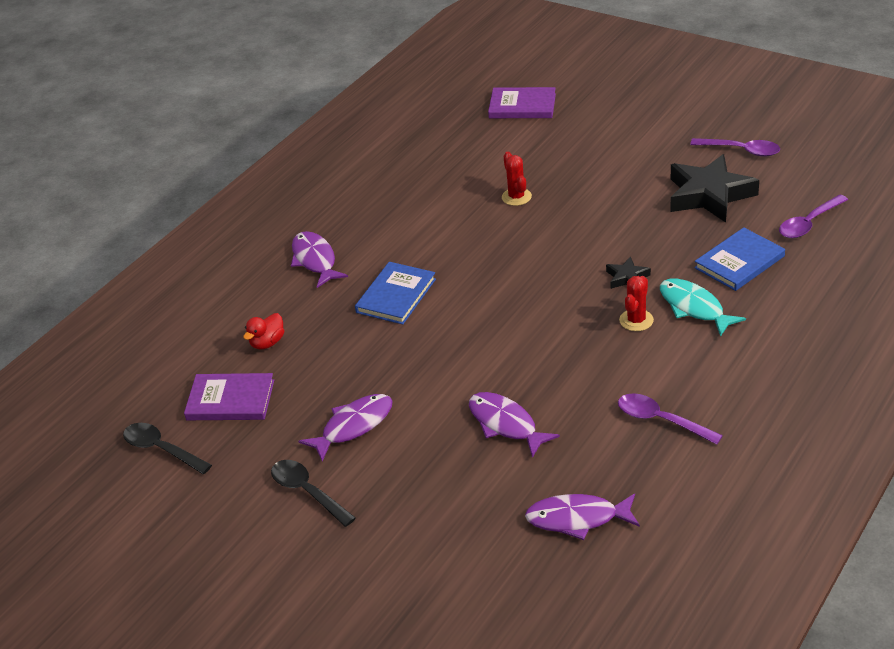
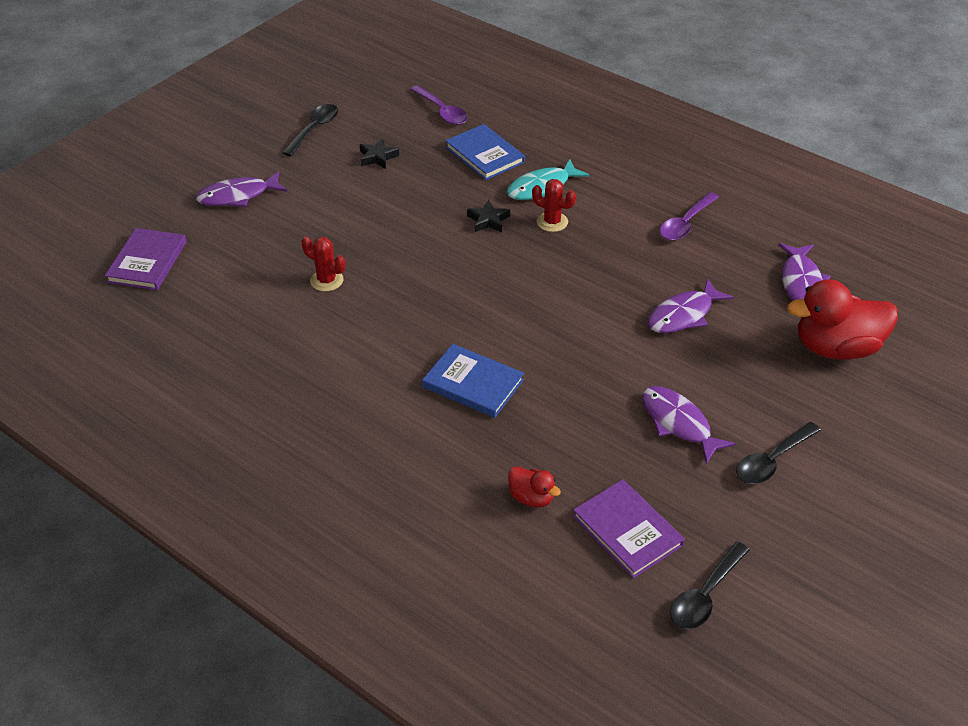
camera: 90 degrees left, 5 degrees up
(230, 400) = (627, 530): purple book -> purple book turned 45 degrees counterclockwise
(315, 260) = (385, 453): purple fish -> purple fish (238, 196)
(470, 546) = (836, 348): none -> red duck
(516, 197) = (326, 280): red cactus -> red cactus turned 45 degrees clockwise
(709, 195) = (378, 157): black star -> black star, size x0.46
(741, 150) = (314, 129): purple spoon -> black spoon

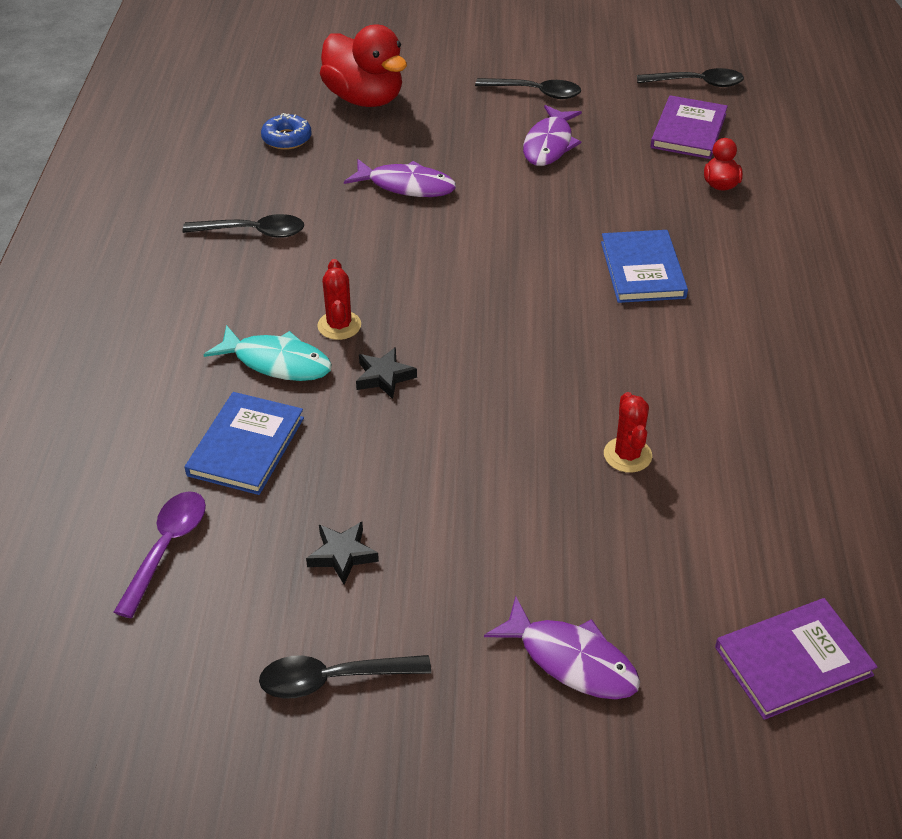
camera: 125 degrees left, 0 degrees up
(685, 224) = (253, 232): purple spoon -> black spoon
(801, 282) = (287, 138): purple fish -> blue donut

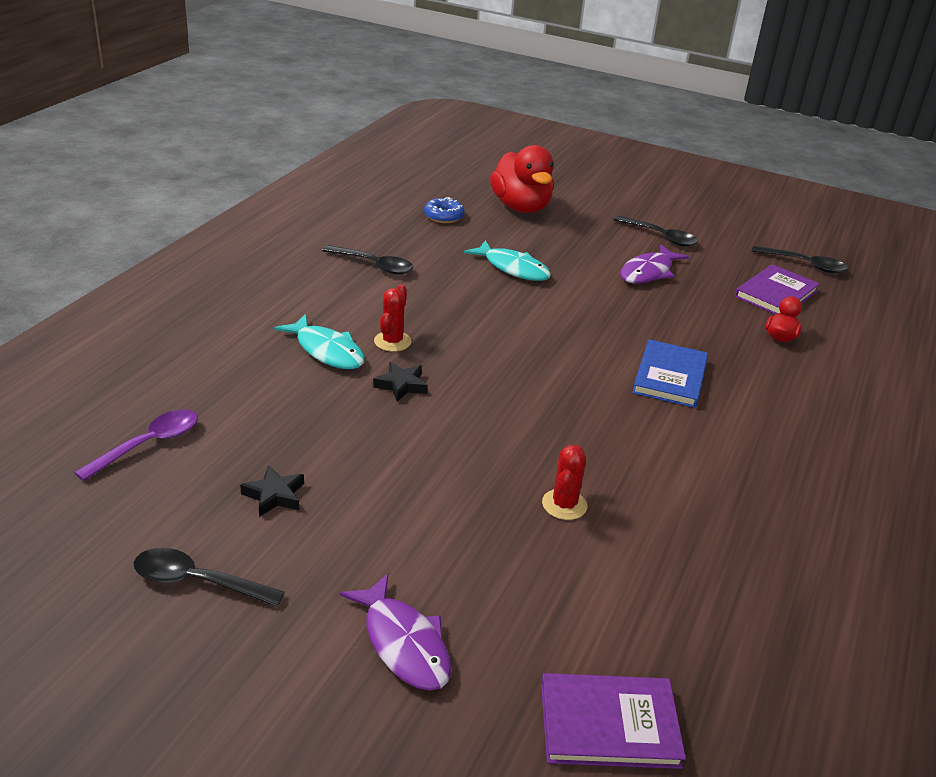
camera: 20 degrees right, 10 degrees down
(246, 446) = (260, 397): blue book -> none
(406, 186) = (512, 268): purple fish -> turquoise fish

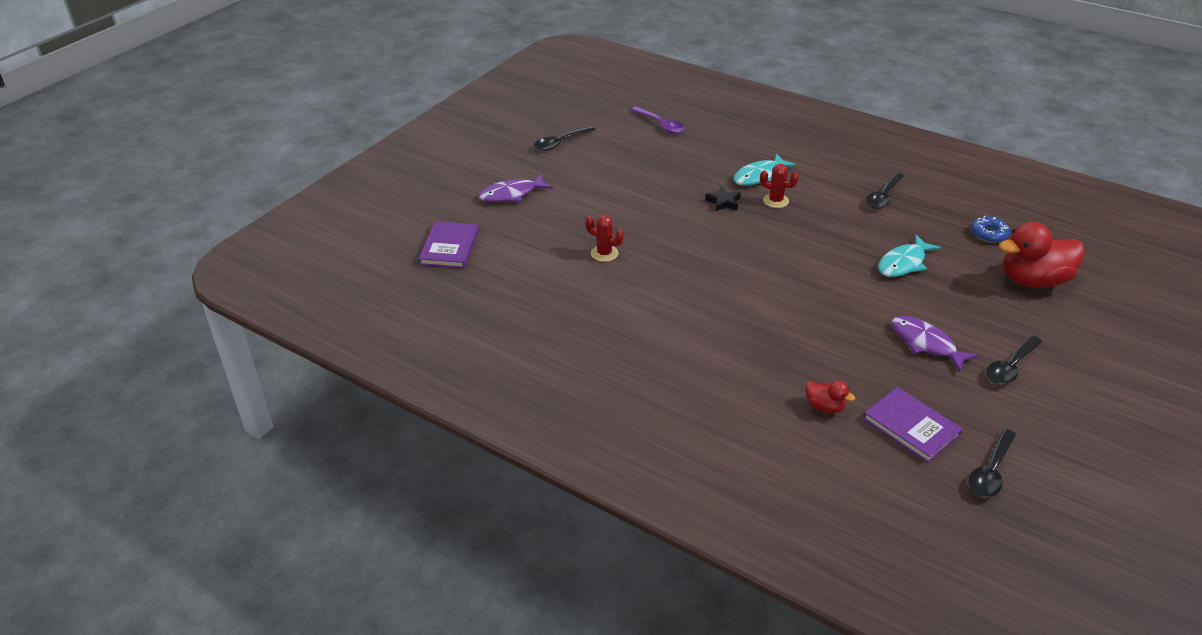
camera: 100 degrees right, 5 degrees up
(197, 581) = (560, 142): black spoon -> black spoon turned 150 degrees counterclockwise
(274, 495) = (619, 160): black star -> none
(670, 377) = (749, 324): blue book -> none

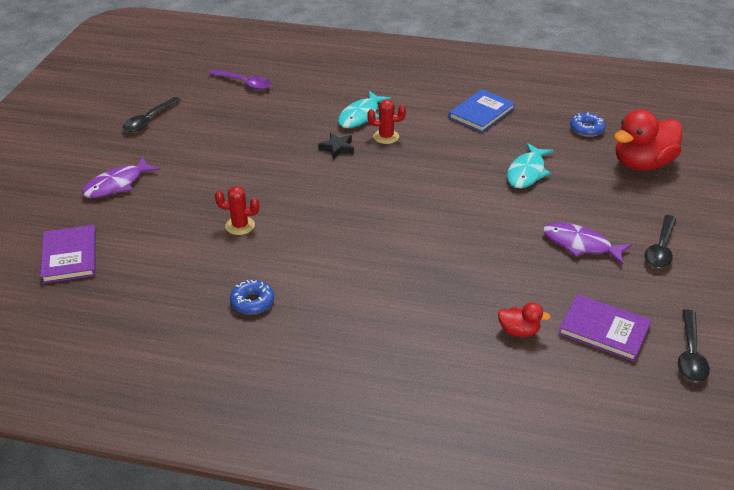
camera: 20 degrees left, 0 degrees up
(588, 322) = (252, 302): none -> blue donut
(883, 197) = (481, 113): black spoon -> blue book

